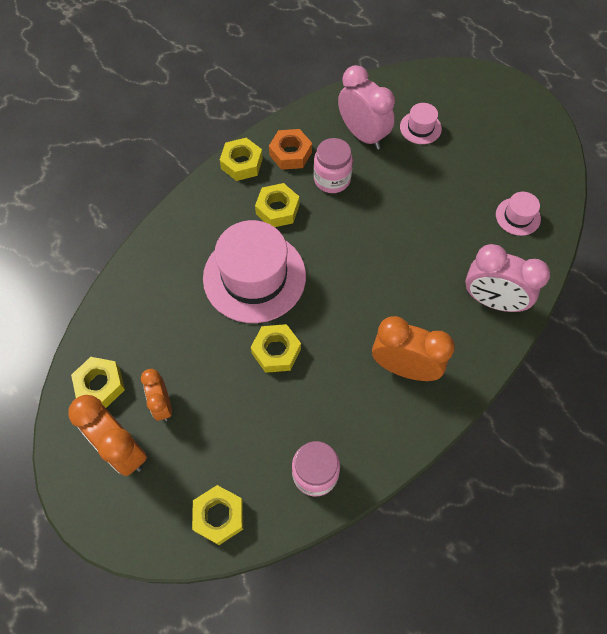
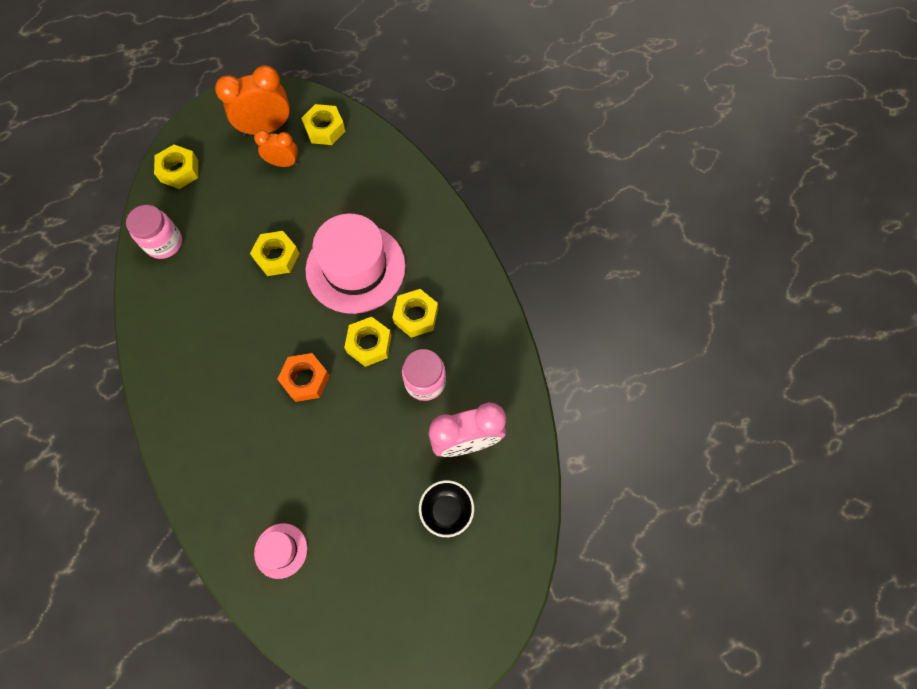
camera: 115 degrees right, 5 degrees up
(242, 163) = (486, 306): yellow nut -> yellow nut (369, 344)
(290, 153) = (477, 356): orange nut -> orange nut (305, 379)
(404, 367) = (200, 349): orange clock -> none
(420, 128) = (447, 510): pink hat -> black bowl
(492, 301) = (210, 463): pink clock -> none

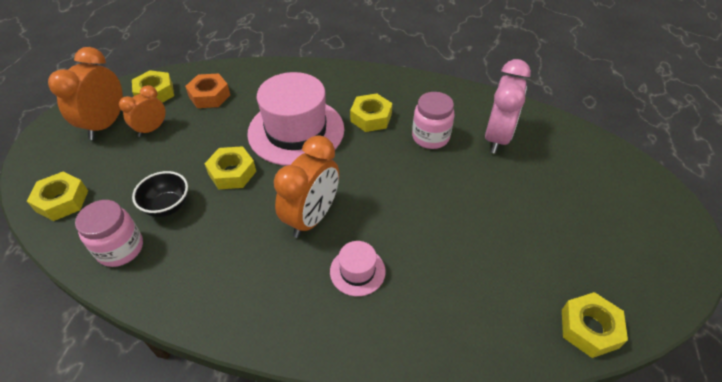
camera: 55 degrees left, 20 degrees down
(269, 346) = (312, 217): none -> orange clock
(281, 550) = (522, 303): pink hat -> pink hat (357, 271)
(305, 379) = (366, 207): orange nut -> orange nut (209, 96)
(369, 344) = (370, 153): yellow nut -> yellow nut (589, 328)
(447, 510) = (548, 173): black bowl -> black bowl (168, 206)

